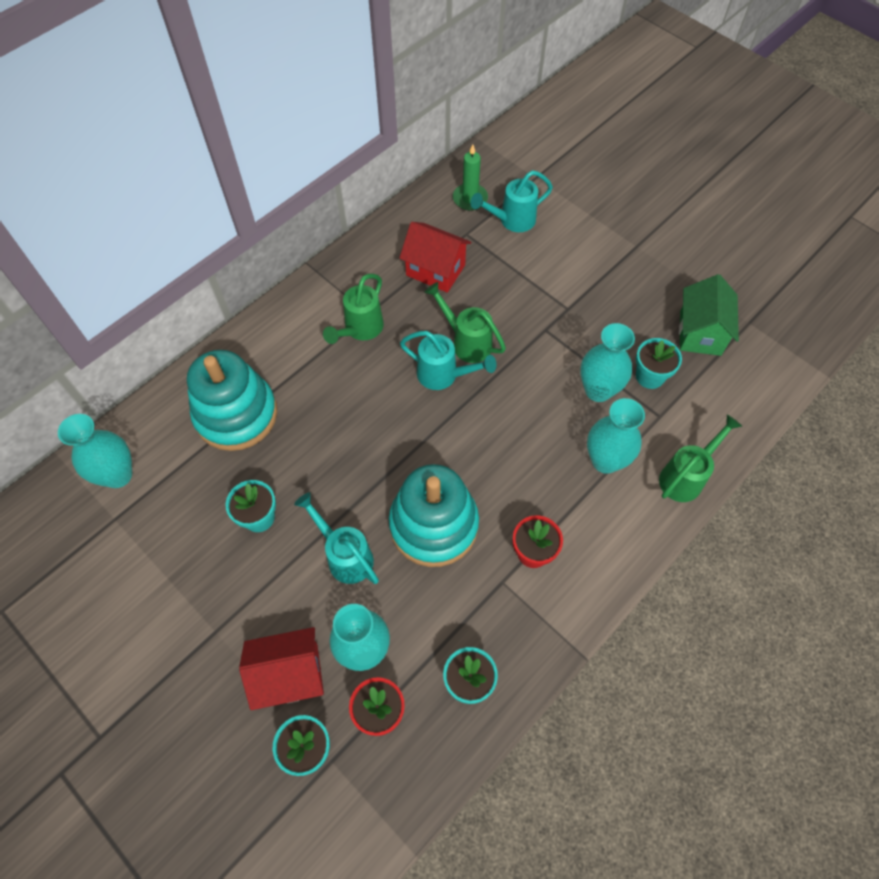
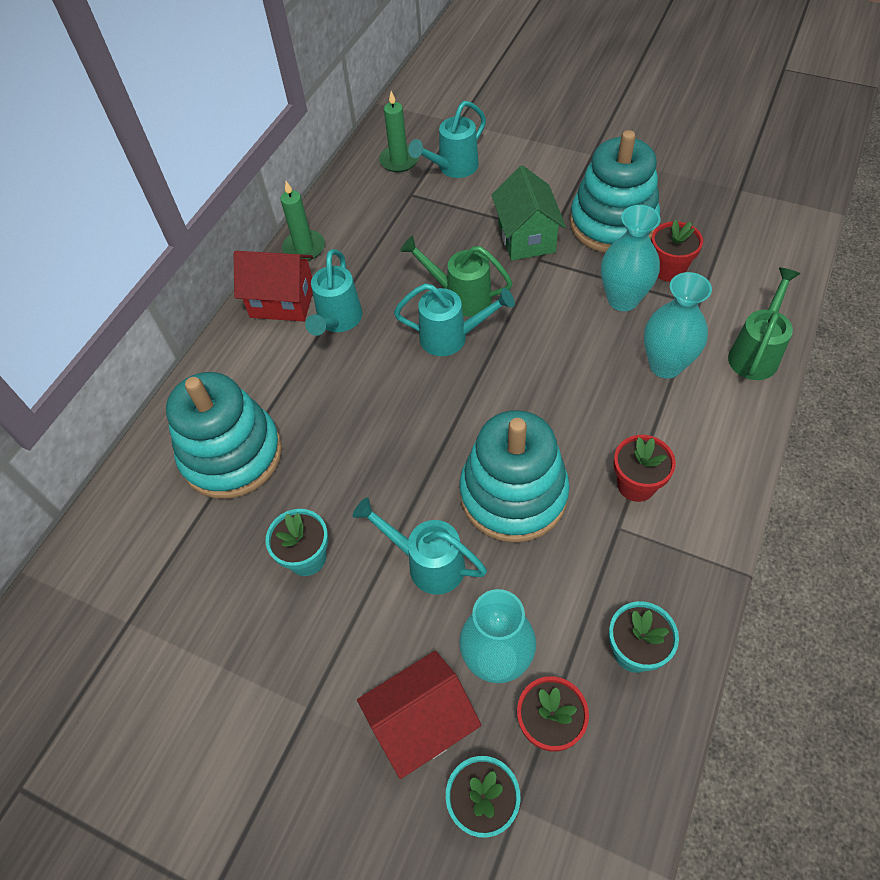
camera: 15 degrees left, 5 degrees down
(118, 475) = (112, 570): turquoise vase -> none
(360, 255) = (304, 248): none -> green candle
(360, 330) = (337, 322): green watering can -> turquoise watering can
(435, 270) = (394, 238): red house -> red house (282, 301)
(622, 318) = (612, 223): none -> turquoise stacking toy
(650, 376) = (668, 269): turquoise flower pot -> red flower pot
(700, 333) = (697, 213): green house -> green house (526, 237)

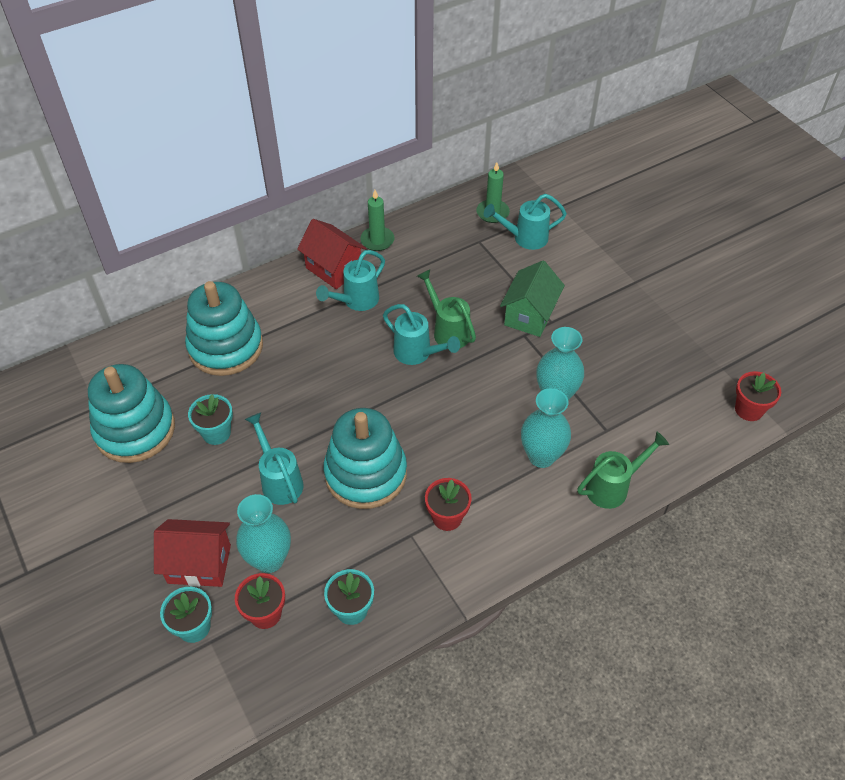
camera: 30 degrees right, 5 degrees down
(612, 223) = (600, 340): turquoise stacking toy -> turquoise stacking toy (135, 430)
(668, 269) = (609, 394): red flower pot -> red flower pot (749, 409)

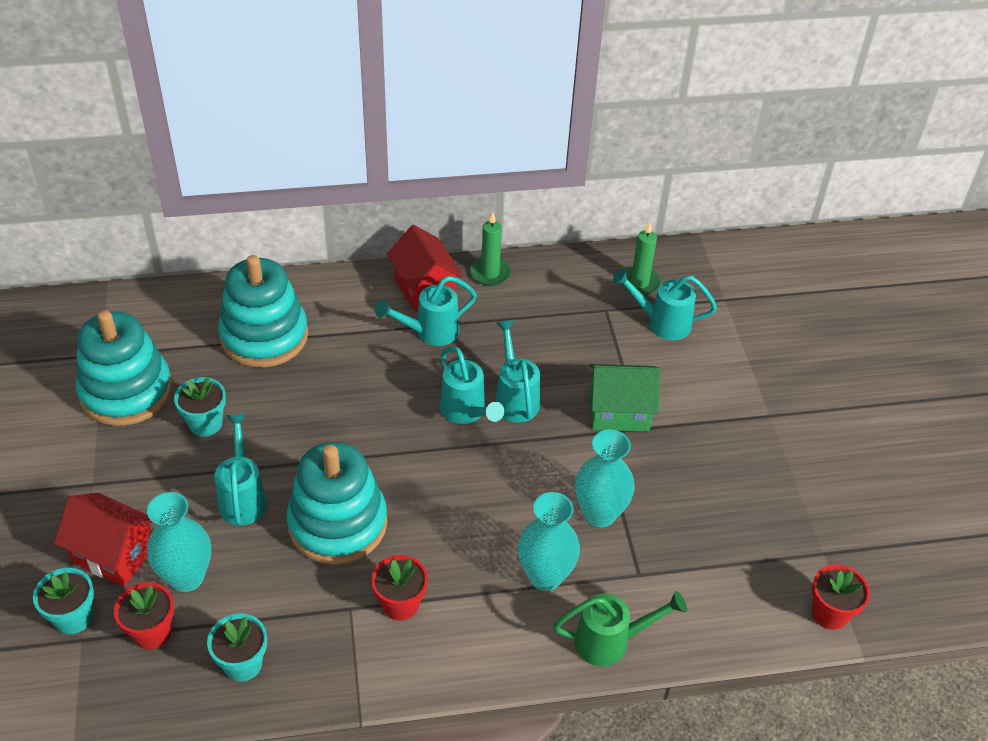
camera: 20 degrees right, 5 degrees down
(447, 330) = (515, 398): green watering can -> turquoise watering can
(529, 315) = (619, 412): green house -> green house turned 45 degrees clockwise

